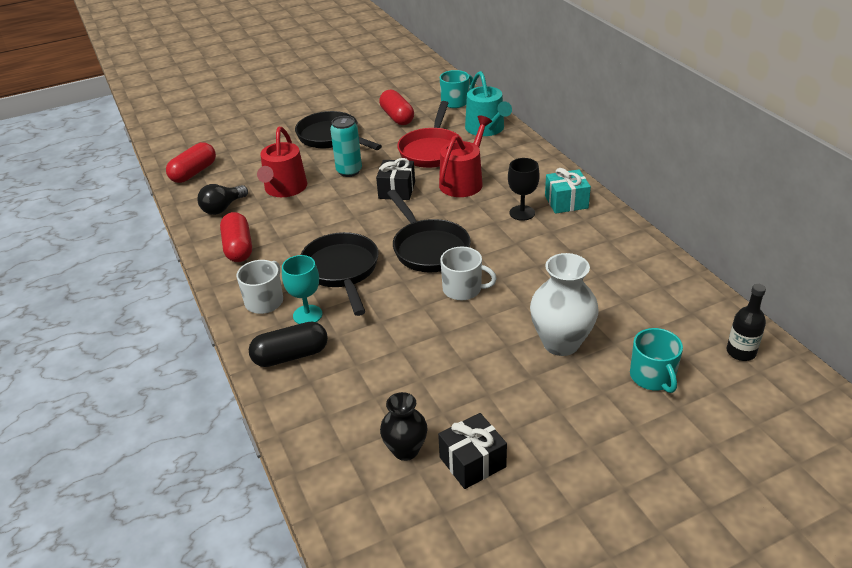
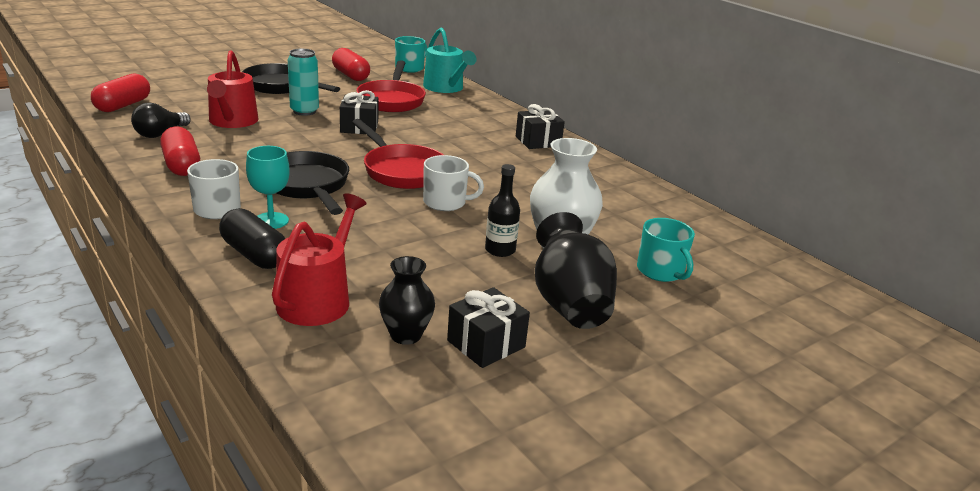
camera: 15 degrees left, 10 degrees down
(290, 356) = (254, 255): black capsule -> black capsule turned 75 degrees clockwise
(428, 248) = (402, 171): black pan -> red pan
(463, 181) = (430, 123): red watering can -> red watering can (318, 299)
(522, 213) = (495, 147): black goblet -> none
(556, 417) = (569, 304): none -> black vase
(566, 202) = (538, 141): turquoise gift -> black gift
(741, 352) = (740, 252): black bottle -> black bottle (500, 250)

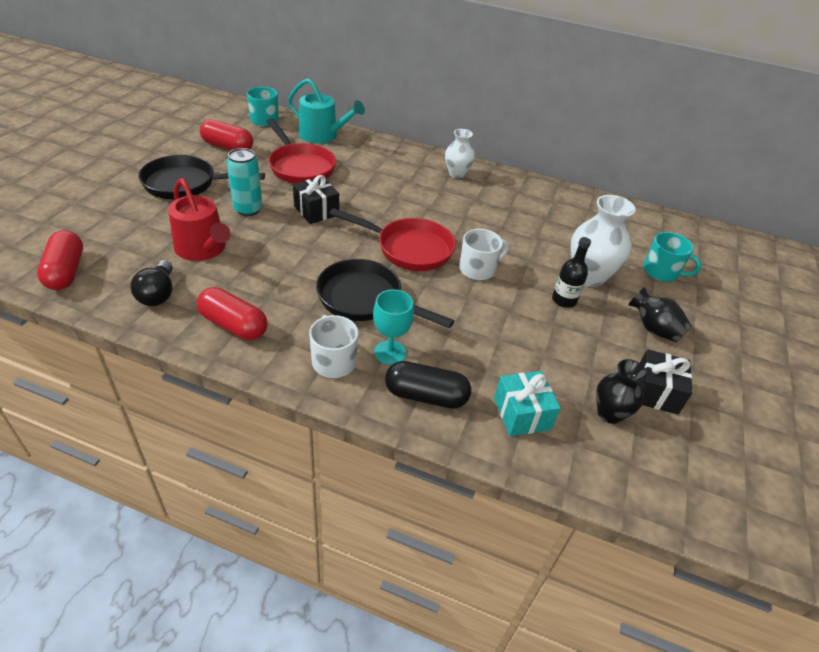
camera: 35 degrees left, 15 degrees up
(318, 299) = (522, 414): red watering can -> turquoise gift
(538, 141) = (456, 174): black gift -> white vase
(569, 304) = (654, 329): black vase -> black vase, size x0.63

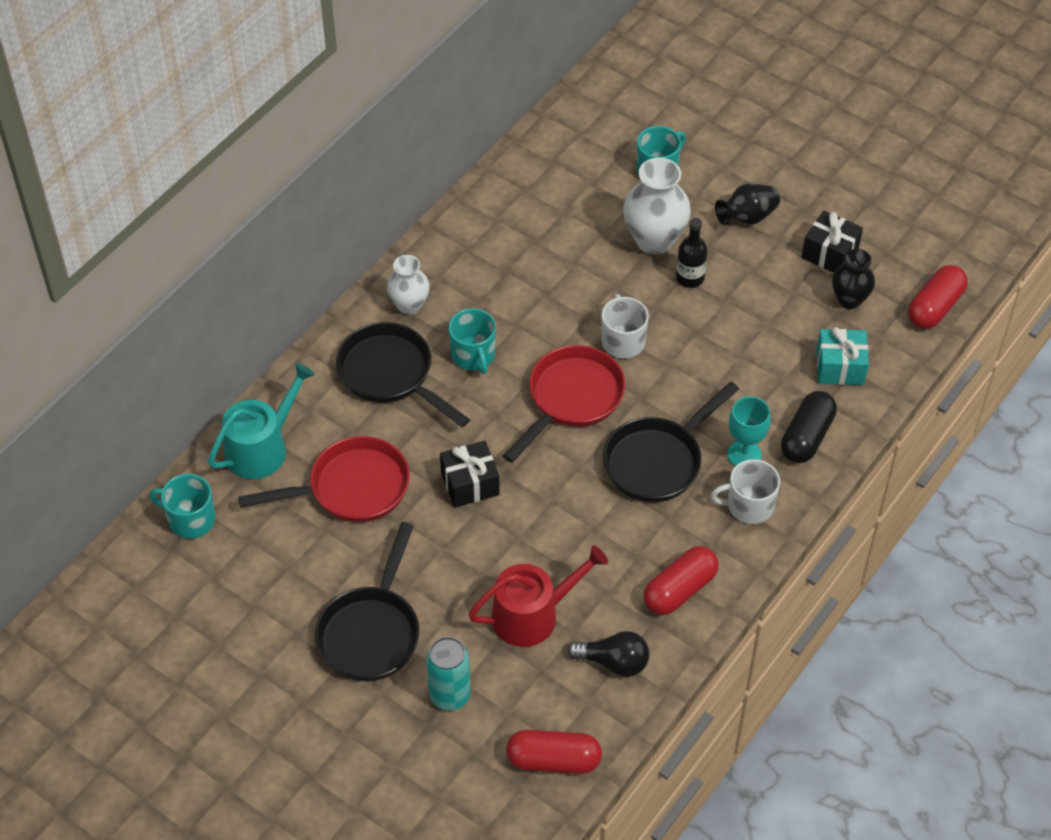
camera: 70 degrees left, 10 degrees up
(227, 147) = (272, 575): red capsule -> red capsule (935, 307)
(248, 209) = (452, 560): turquoise can -> turquoise can (450, 695)
(396, 172) = (390, 375): none -> black pan
(428, 202) = (473, 355): none -> turquoise mug

